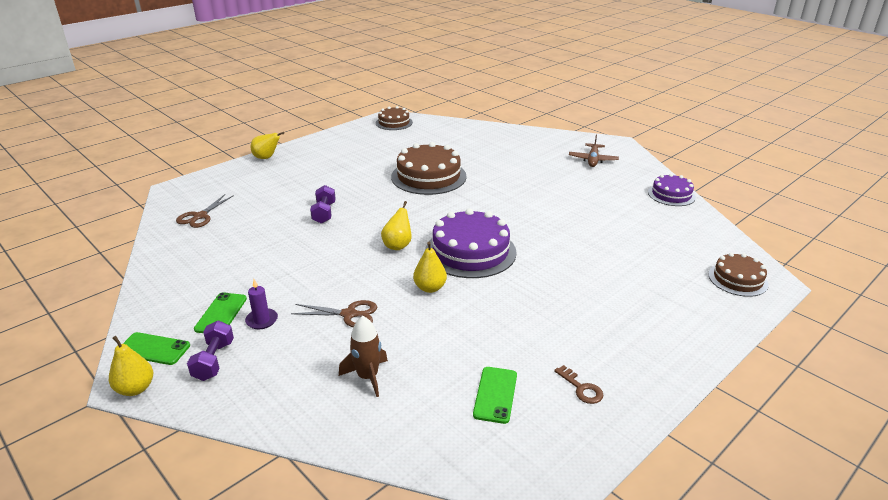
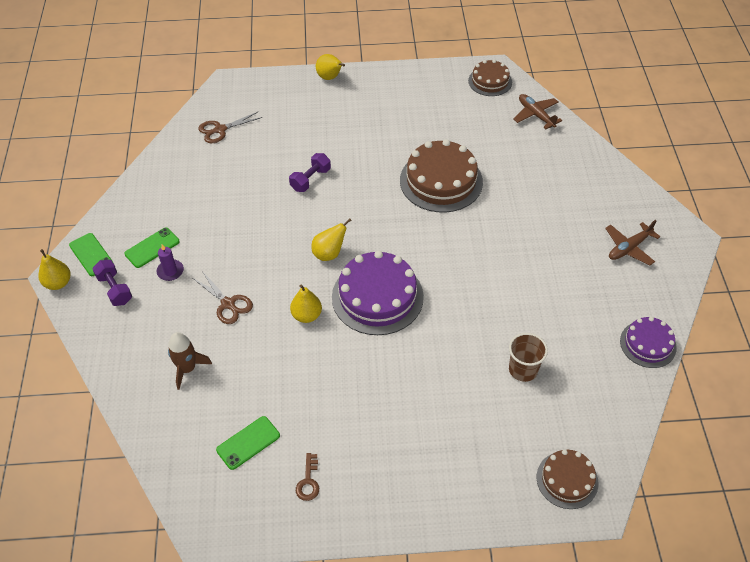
camera: 40 degrees right, 20 degrees up
(214, 361) = (115, 289): purple dumbbell -> purple dumbbell turned 75 degrees counterclockwise
(447, 127) = (535, 115): none -> brown plane
(624, 240) = (523, 370): none -> brown cup

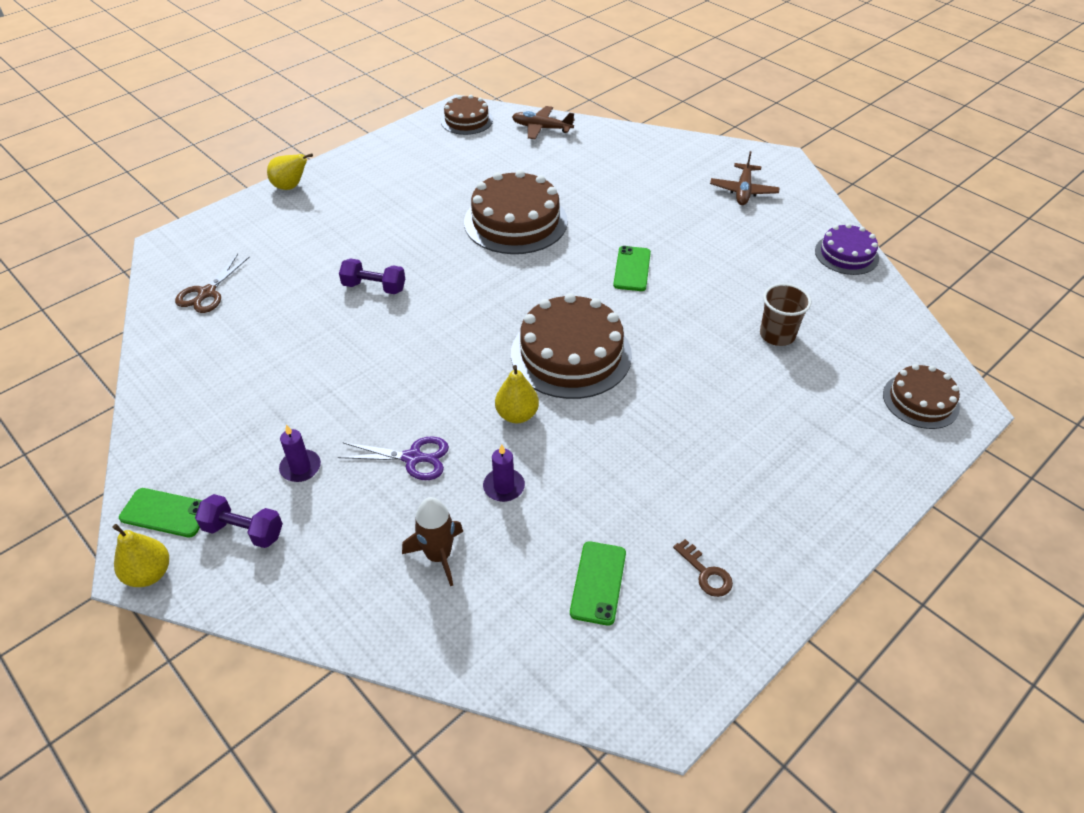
camera: 40 degrees left, 5 degrees down
(152, 248) = (247, 457): green phone -> green phone (632, 269)
(228, 304) = (414, 458): brown scissors -> purple scissors
(256, 354) = (504, 487): none -> purple candle
(310, 179) = (374, 287): purple dumbbell -> purple dumbbell turned 75 degrees counterclockwise
(329, 254) = (474, 344): yellow pear -> none
(377, 297) = (571, 354): purple cake -> brown cake

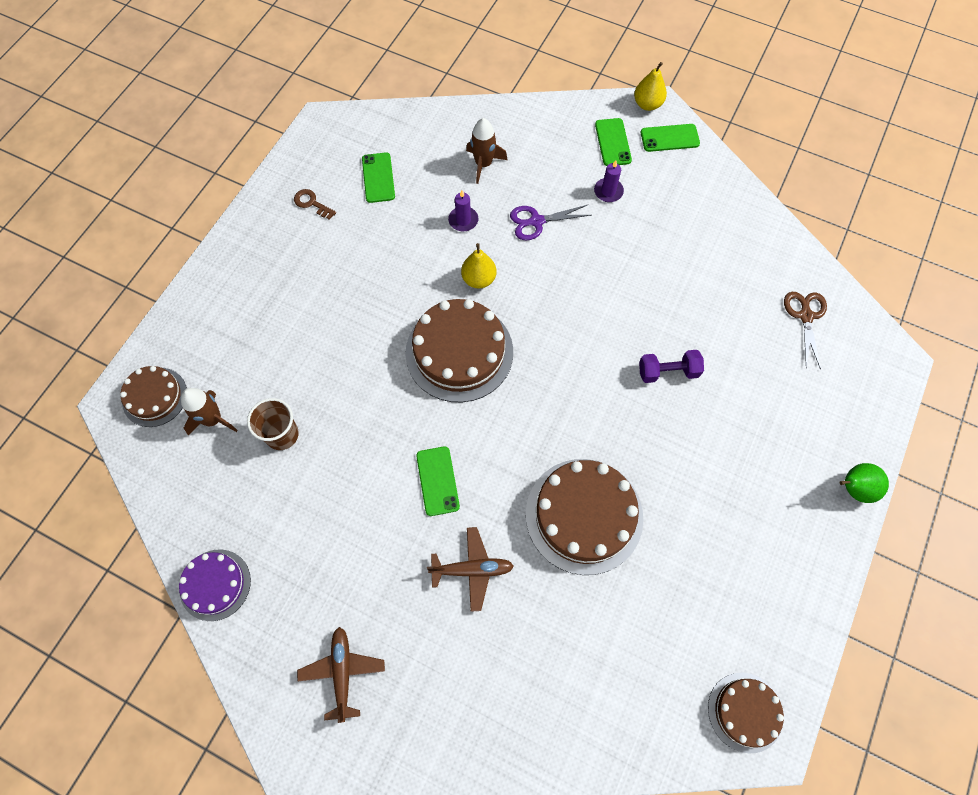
camera: 160 degrees right, 20 degrees up
(243, 531) = (612, 142): purple dumbbell -> green phone
(291, 187) = (854, 488): yellow pear -> green pear
(541, 128) = (639, 730): brown plane -> brown plane (472, 569)
(851, 365) = (213, 419): none -> brown rocket

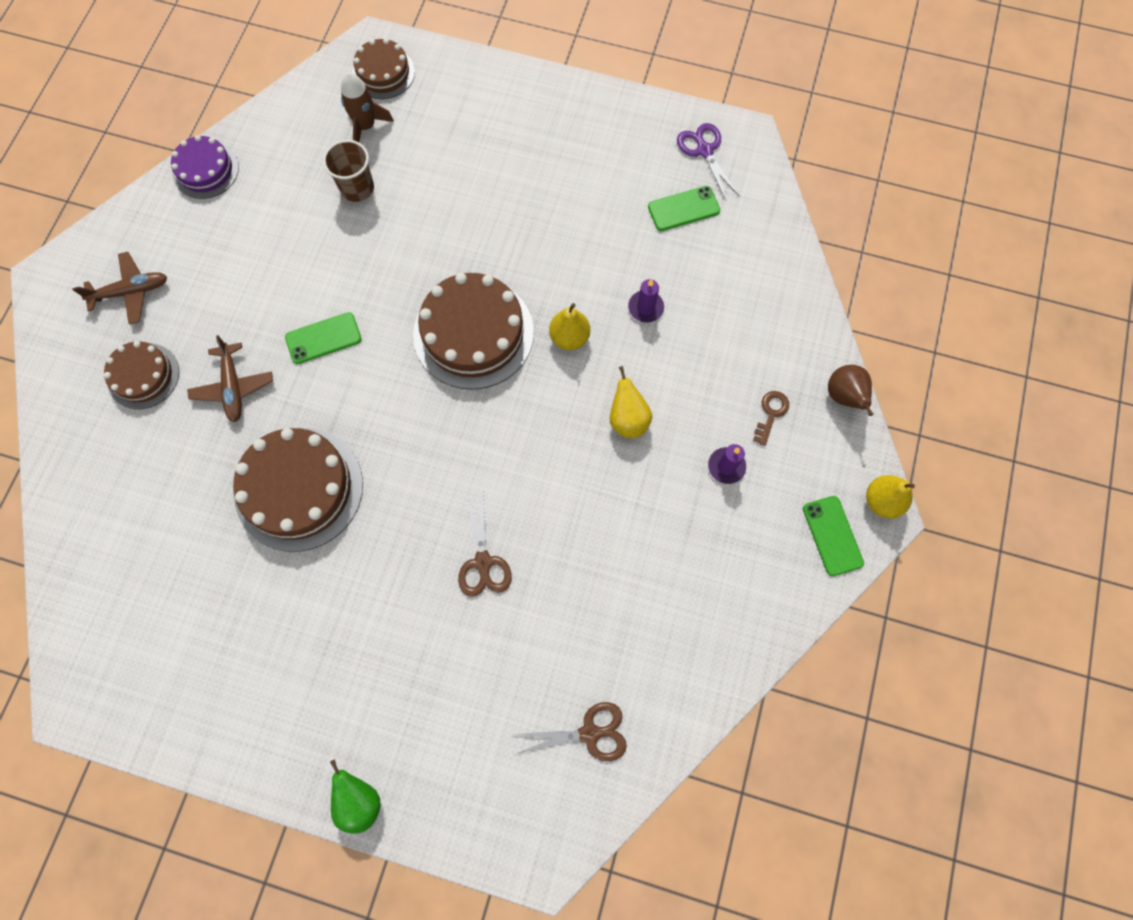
camera: 80 degrees right, 5 degrees up
(312, 203) = (633, 151): brown key -> brown key (771, 414)
(483, 164) = (731, 316): brown rocket -> none
(536, 222) = (661, 387): purple scissors -> purple scissors (704, 150)
(559, 249) = (628, 419): none -> yellow pear
(564, 108) = (844, 396): none -> brown pear
(612, 142) = (805, 463): green phone -> none
(668, 372) = (483, 563): purple dumbbell -> brown scissors
(745, 712) = (101, 677): brown cake -> brown cake (143, 376)

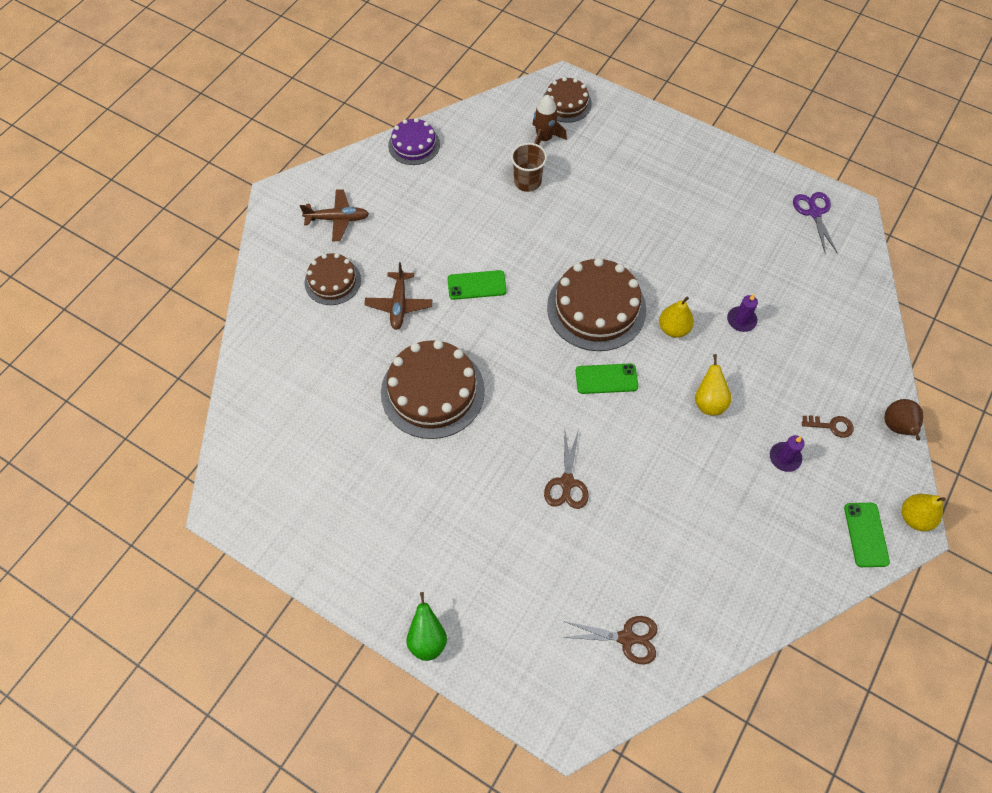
camera: 15 degrees right, 10 degrees down
(683, 209) = (788, 252): green phone -> green phone (606, 379)
(771, 414) = (831, 426): brown key -> brown key turned 60 degrees clockwise

